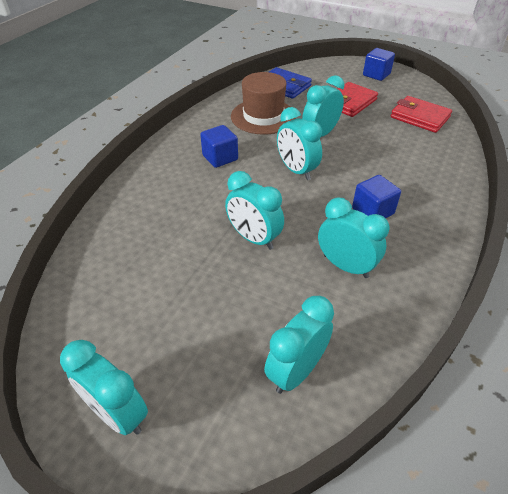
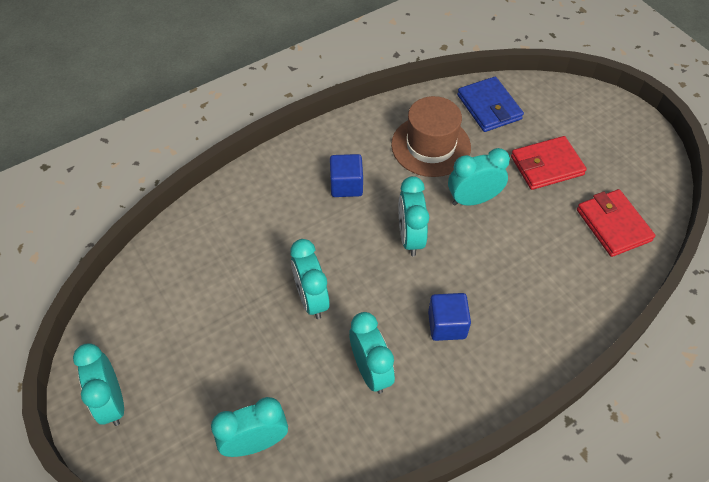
camera: 30 degrees right, 10 degrees up
(376, 75) = (620, 133): blue cube -> none

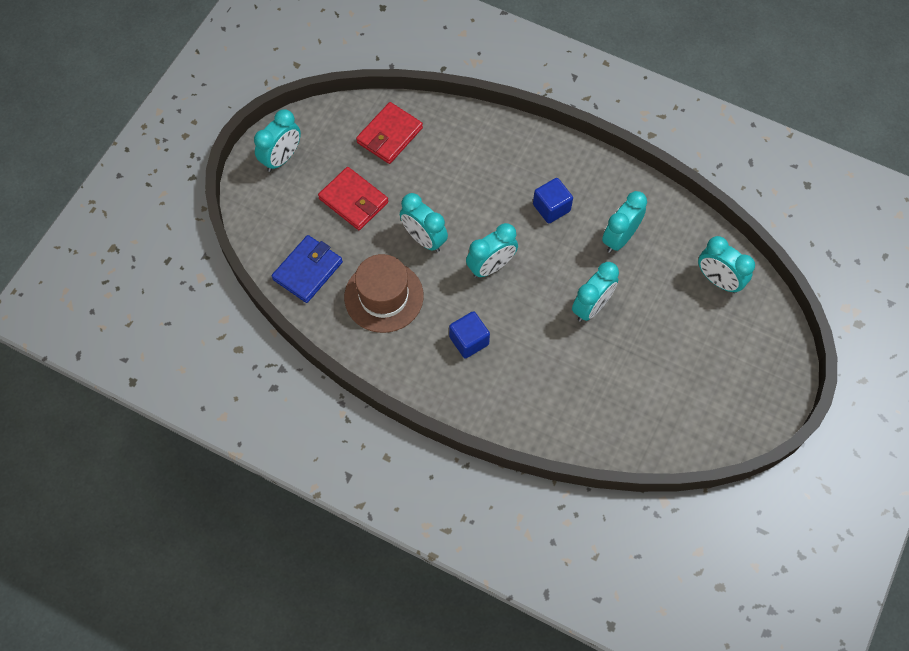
camera: 120 degrees left, 10 degrees up
(112, 402) = (760, 390): turquoise clock -> turquoise clock (282, 158)

